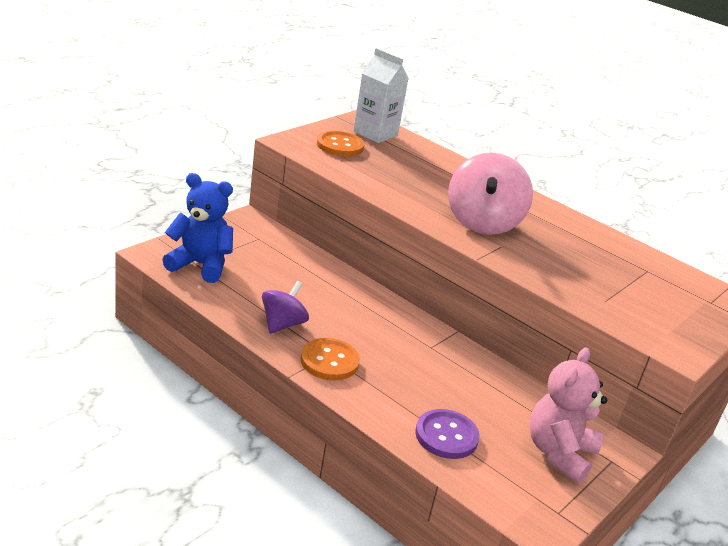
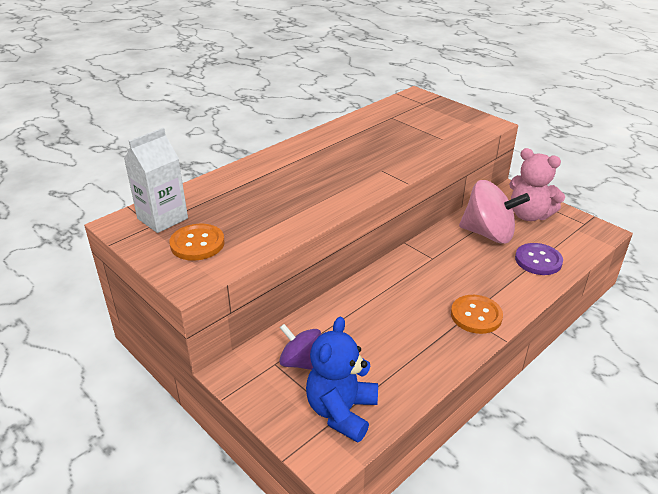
camera: 80 degrees left, 5 degrees up
(282, 324) = (432, 344): purple spinning top -> purple spinning top (301, 362)
(483, 222) = (345, 174): pink spinning top -> pink spinning top (488, 234)

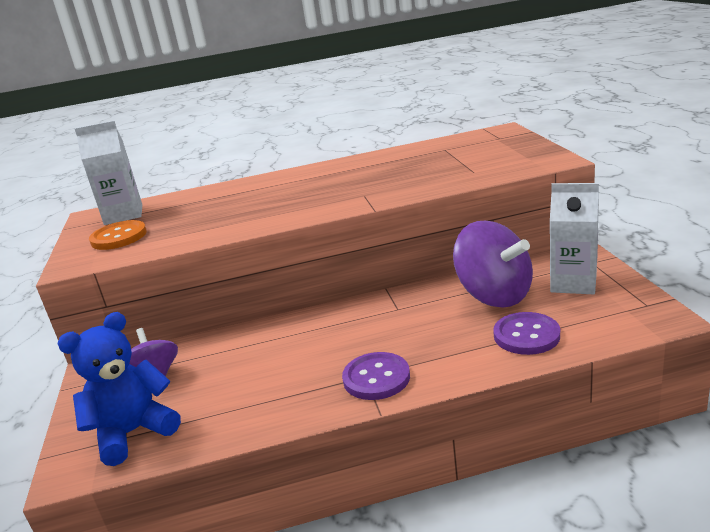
camera: 35 degrees right, 10 degrees down
(476, 315) = (376, 378): orange button -> purple button
(488, 234) = (494, 295): pink spinning top -> purple spinning top
(529, 215) = (573, 283): pink teddy bear -> white carton

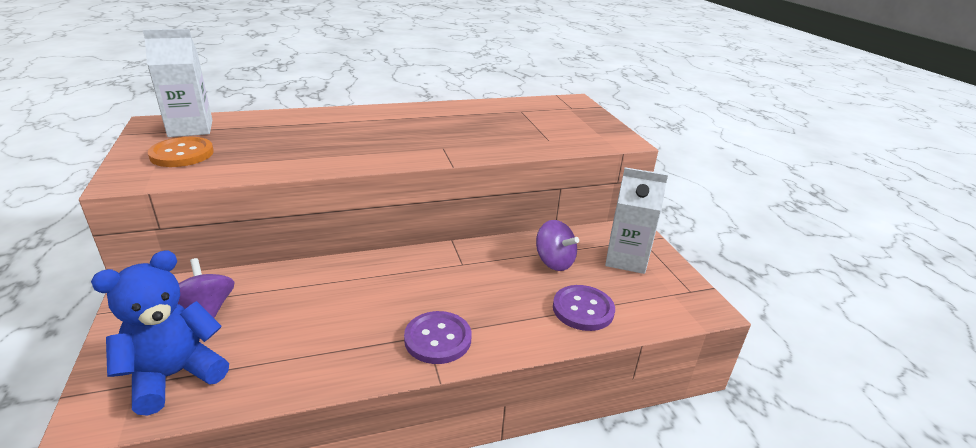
camera: 10 degrees left, 5 degrees up
(494, 295) = (554, 262): purple spinning top -> purple spinning top, size x0.60

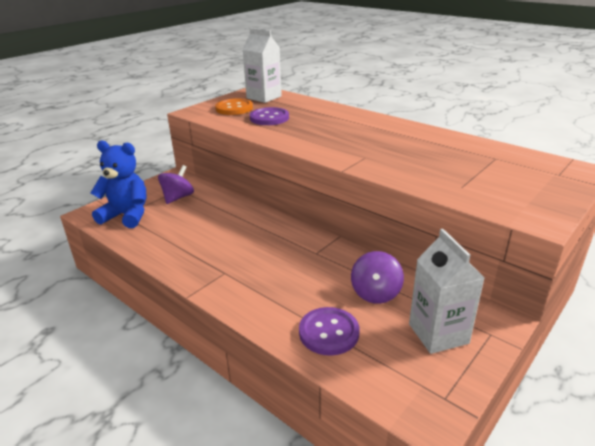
camera: 60 degrees right, 0 degrees up
(438, 339) = (224, 278): purple button -> purple button (269, 118)

